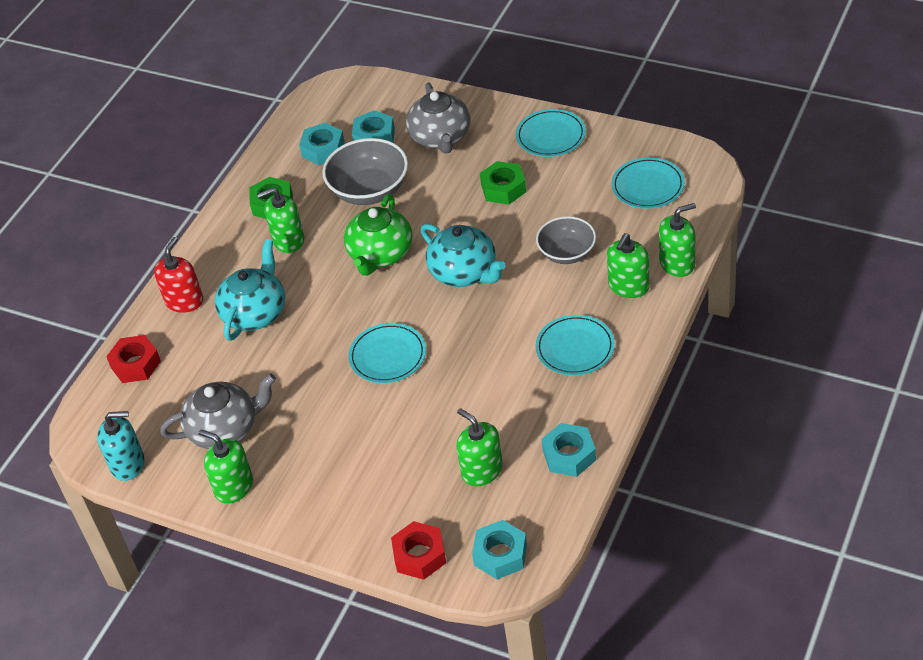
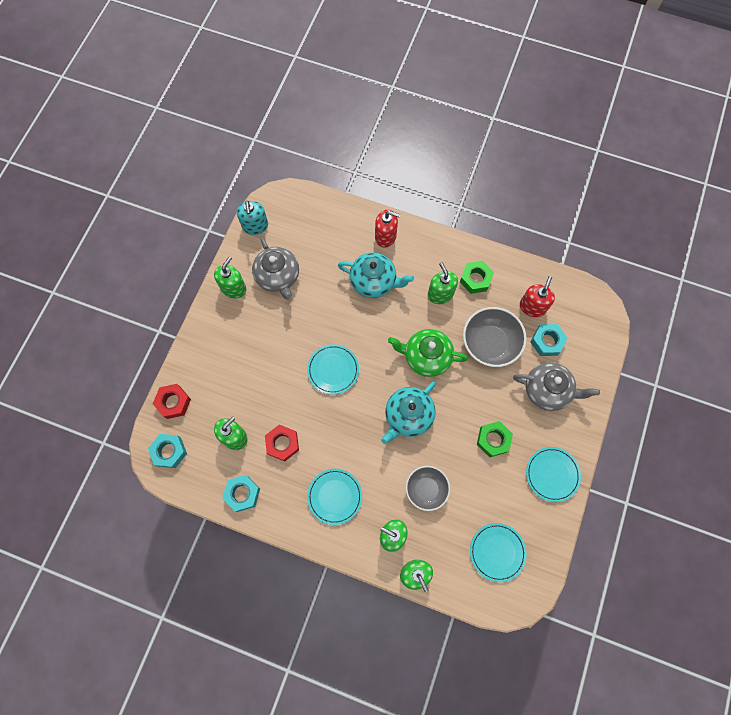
camera: 80 degrees right, 25 degrees up
(135, 364) = (333, 216): red nut -> red nut (282, 444)
(323, 149) = (532, 307): turquoise nut -> red soap dispenser
(441, 137) = (547, 390): grey teapot -> grey teapot turned 150 degrees counterclockwise

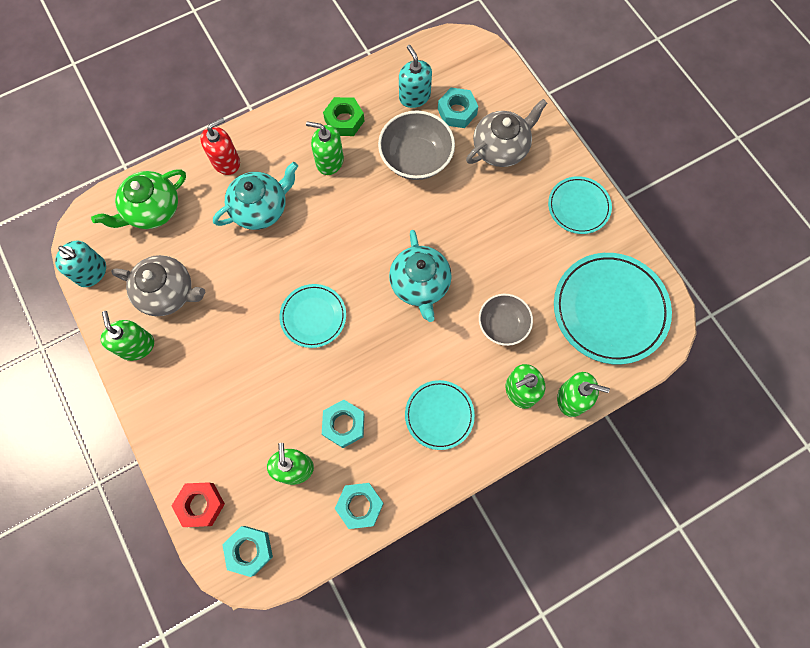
camera: 50 degrees left, 0 degrees up
(282, 444) = (344, 424): red nut -> turquoise nut
(426, 357) = (378, 222): green teapot -> green teapot (152, 210)
(493, 440) = (506, 229): green nut -> none
(497, 552) = (610, 309): turquoise plate -> turquoise plate, size x1.75
(532, 307) = (414, 96): red soap dispenser -> turquoise soap dispenser

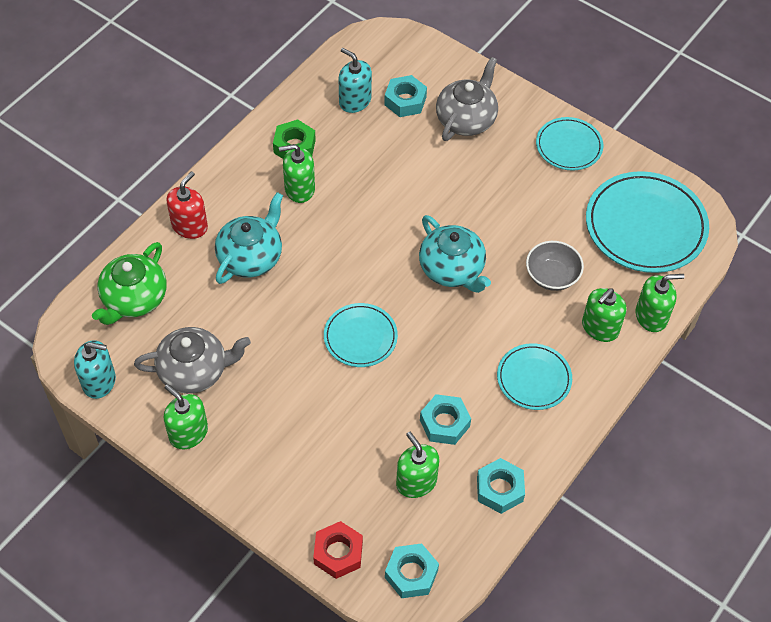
camera: 25 degrees left, 15 degrees down
(416, 159) = (387, 157): grey bowl -> none

